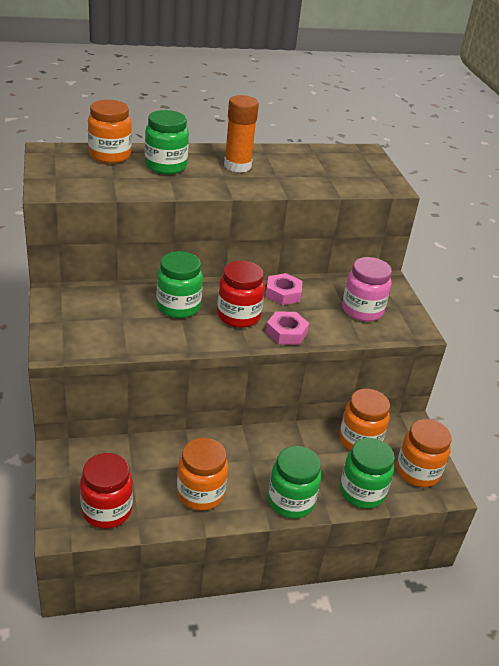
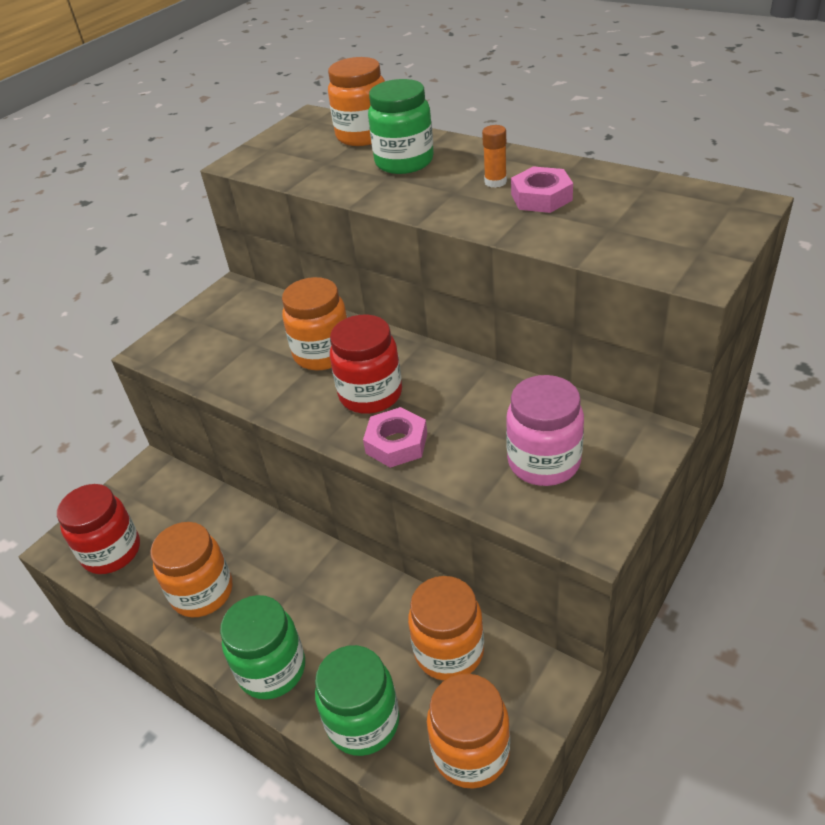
camera: 55 degrees right, 5 degrees up
(178, 307) = (323, 354): green jar -> orange jar
(237, 166) = (495, 182): orange glue stick -> orange glue stick, size x0.52
(283, 293) = (466, 389): pink nut -> pink nut (541, 197)

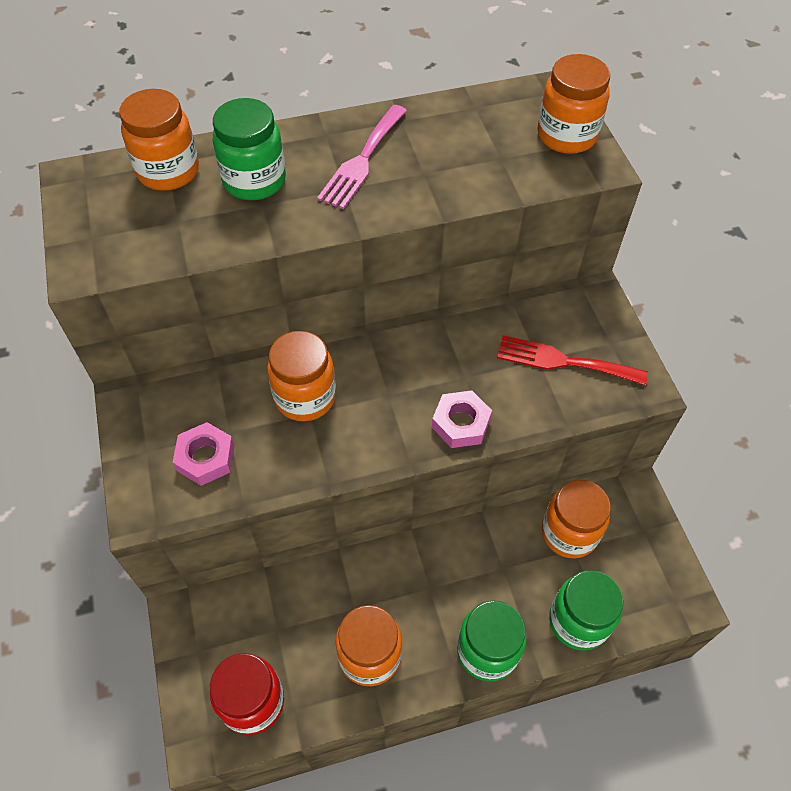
camera: 55 degrees left, 15 degrees up
(370, 394) = (391, 402): red jar -> none
(471, 752) = (649, 576): orange jar -> orange jar (566, 136)
(495, 182) = (362, 160): orange glue stick -> pink fork
(541, 197) = (417, 156): pink nut -> pink nut (205, 457)
(544, 462) = (563, 361): pink jar -> red fork

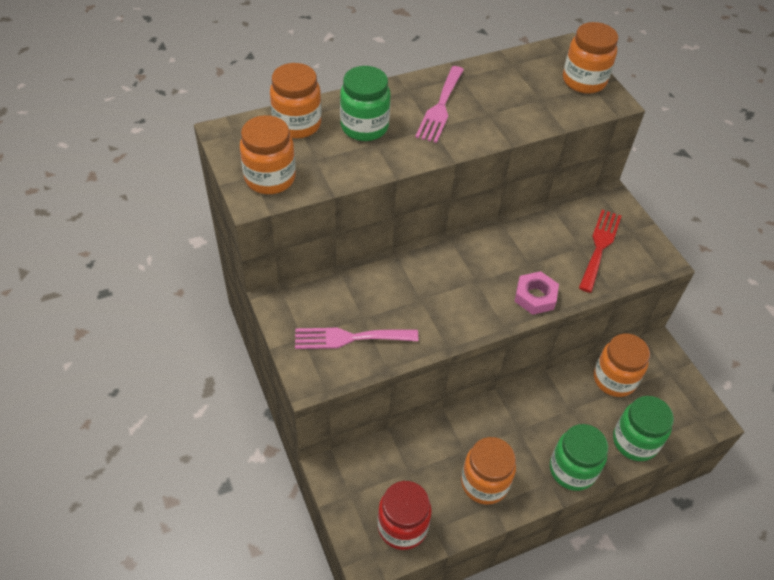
camera: 10 degrees left, 5 degrees down
(205, 457) = (350, 338): pink nut -> pink fork
(305, 397) = (414, 288): orange jar -> orange jar (270, 178)
(563, 361) = (599, 247): red fork -> red fork turned 105 degrees clockwise

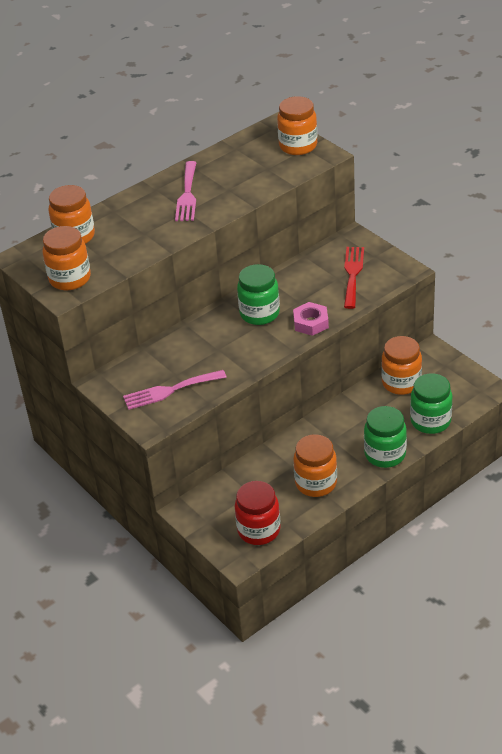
camera: 10 degrees left, 10 degrees down
(364, 127) = (131, 224): green jar -> green jar (259, 313)

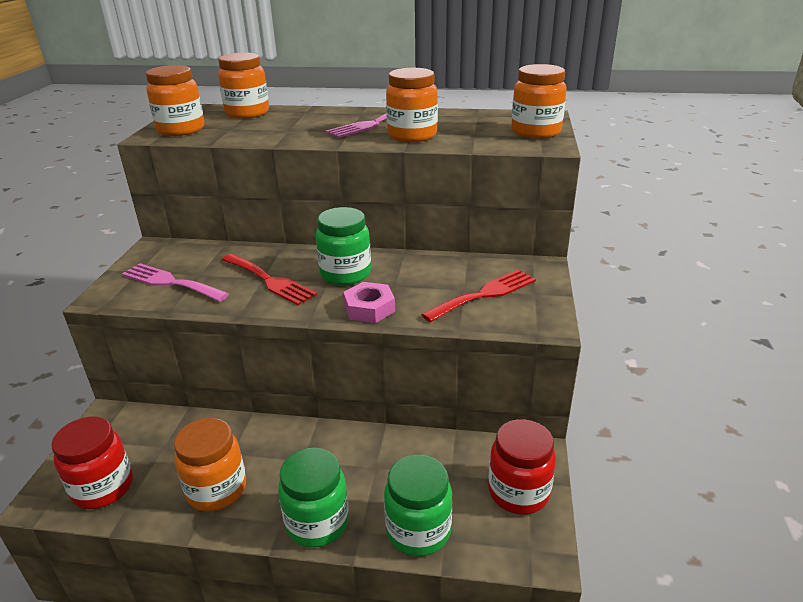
camera: 45 degrees right, 10 degrees down
(225, 347) = (269, 280): none -> red fork
(401, 383) = (453, 461): orange jar -> orange jar (412, 135)
(447, 373) = (518, 492): none -> red jar

